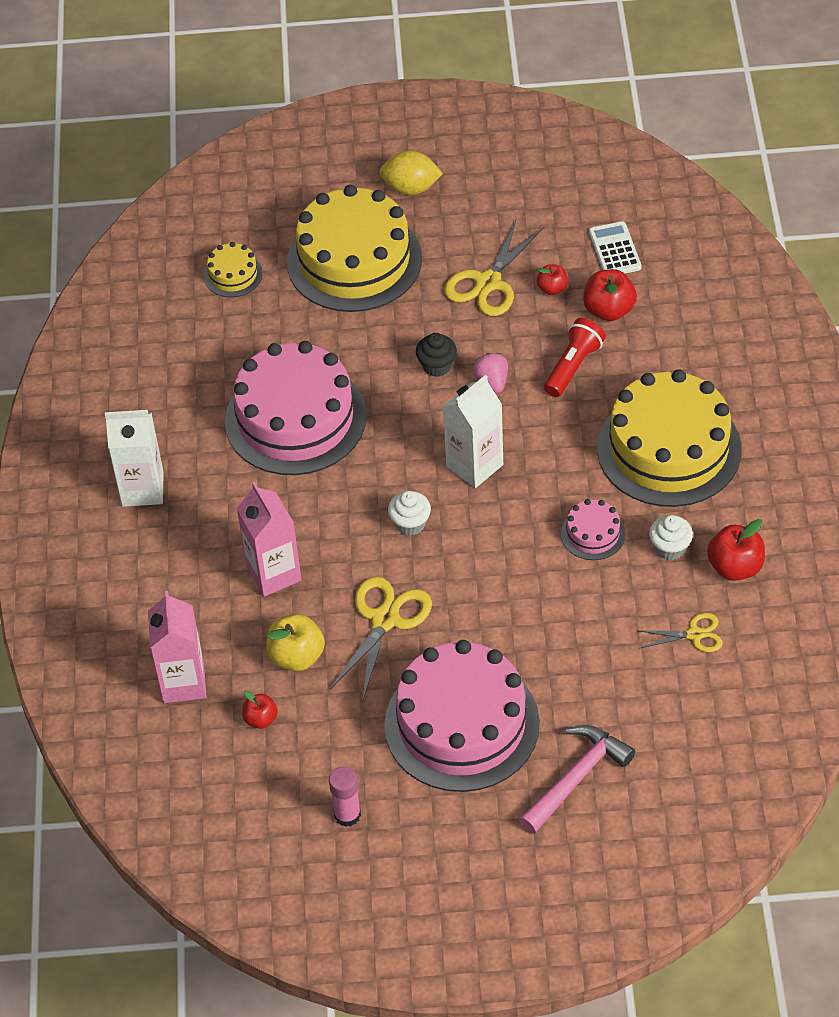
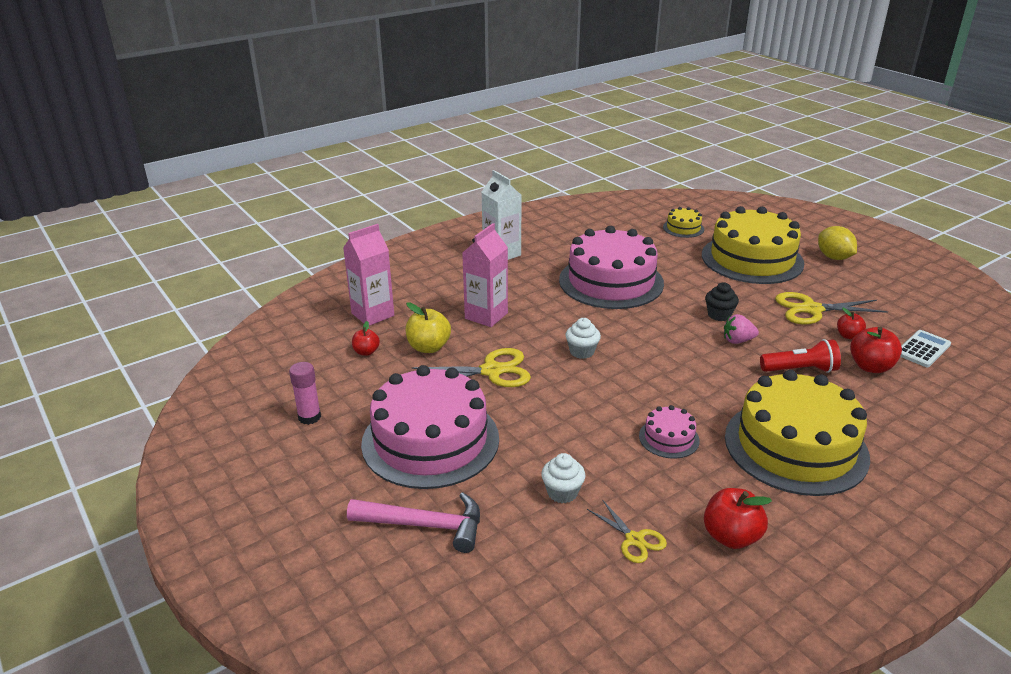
camera: 55 degrees right, 20 degrees down
(474, 465) = (661, 360): white carton -> none
(492, 382) = (737, 341): pink strawberry -> pink strawberry turned 135 degrees counterclockwise
(670, 548) = (704, 487): white cupcake -> white cupcake (562, 492)

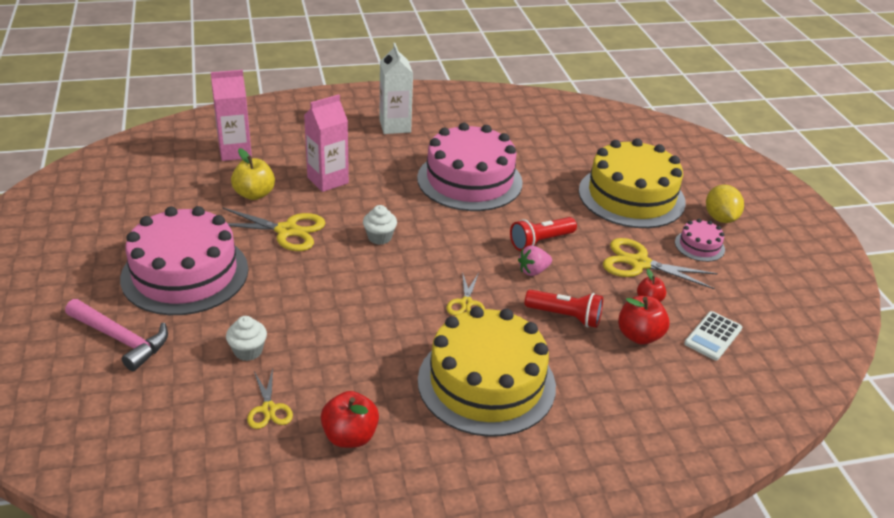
camera: 20 degrees right, 5 degrees up
(309, 417) = (112, 224): pink glue stick -> none
(366, 352) = (201, 183): red apple -> none
(669, 438) = (380, 337): pink cake -> pink cake (699, 246)
(683, 228) = (593, 146): yellow cake -> none
(711, 384) = (466, 303): none -> yellow scissors
(719, 315) = (540, 241): black cupcake -> red flashlight
(737, 341) = (533, 271): pink strawberry -> pink strawberry turned 45 degrees counterclockwise
(922, 349) = (713, 336): white calculator -> white calculator turned 150 degrees clockwise

